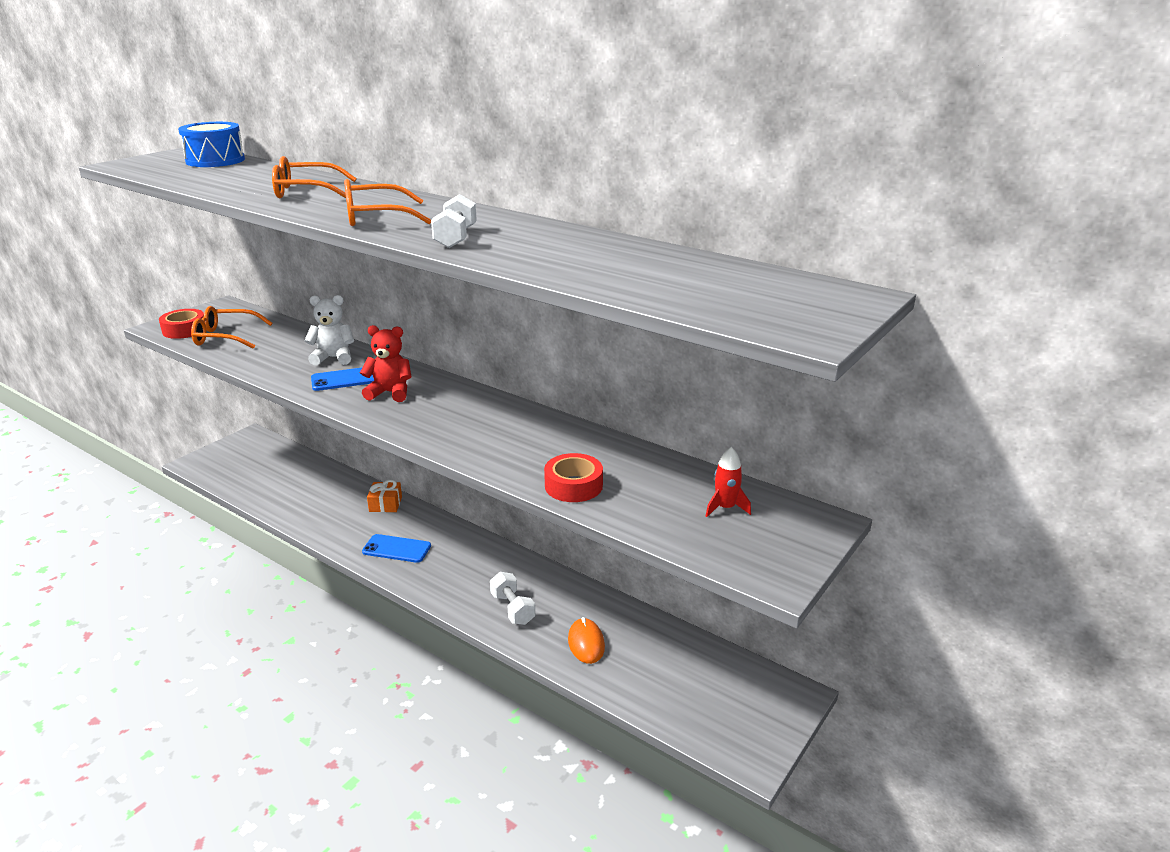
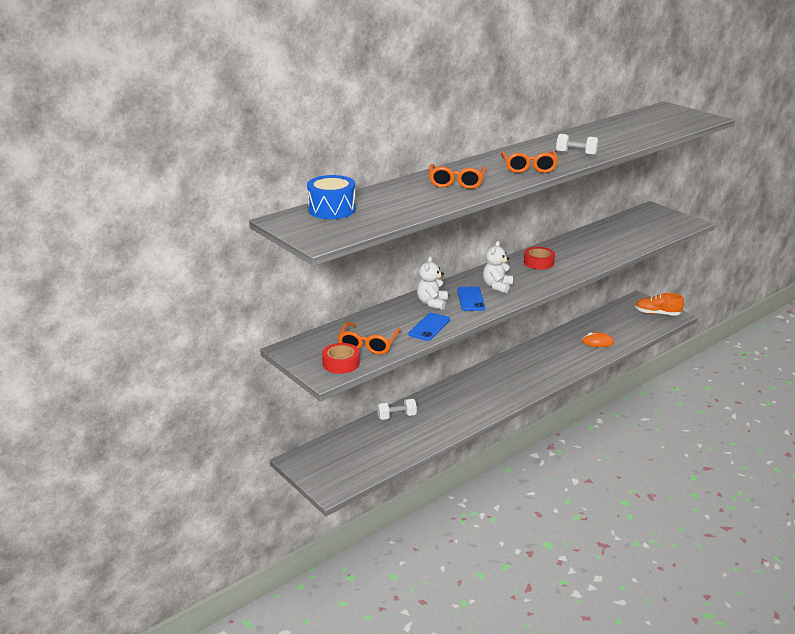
camera: 75 degrees left, 0 degrees up
(385, 504) = (439, 396): orange gift -> none
(390, 393) = (497, 286): red teddy bear -> white teddy bear
(396, 549) = (495, 394): blue phone -> blue phone (429, 327)
(512, 609) = (565, 359): white dumbbell -> white dumbbell (396, 416)
(573, 486) = (618, 249): red tape -> red tape (538, 262)
(725, 508) = (640, 222): red rocket -> none
(743, 726) = (657, 314): none -> orange shoe

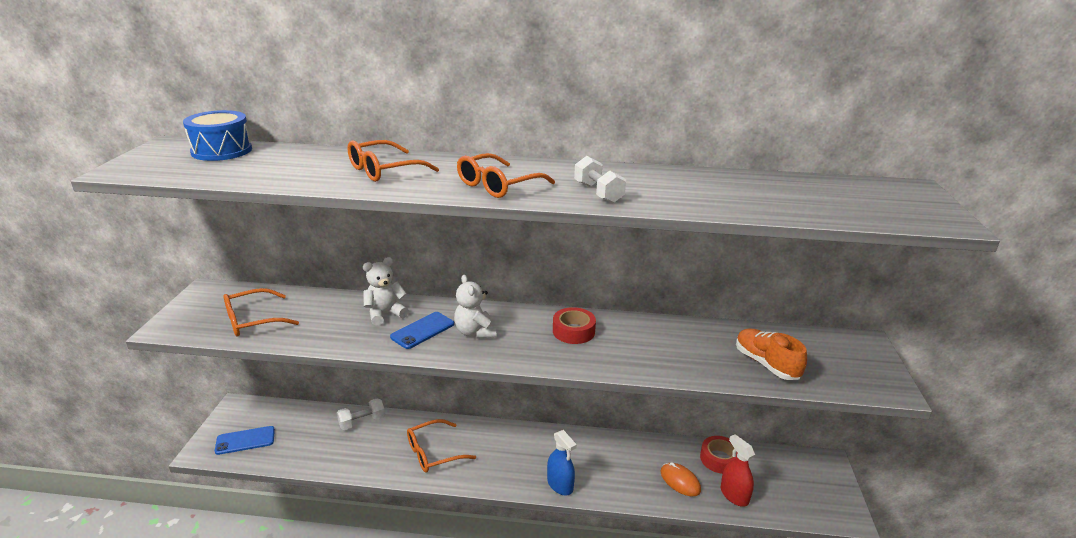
camera: 45 degrees right, 0 degrees up
(341, 363) = (198, 324): red tape -> red tape (719, 459)
(396, 416) = (362, 422): white dumbbell -> white dumbbell turned 60 degrees counterclockwise
(429, 327) = (327, 335): blue phone -> blue phone (245, 440)
(467, 403) = (433, 453): none -> orange glasses
(497, 286) = (475, 332): white teddy bear -> white teddy bear turned 90 degrees counterclockwise
(552, 376) = (560, 485): none -> blue spray bottle
(626, 334) = (734, 495): none -> red spray bottle
(657, 314) = (822, 497): orange shoe -> orange shoe (766, 364)

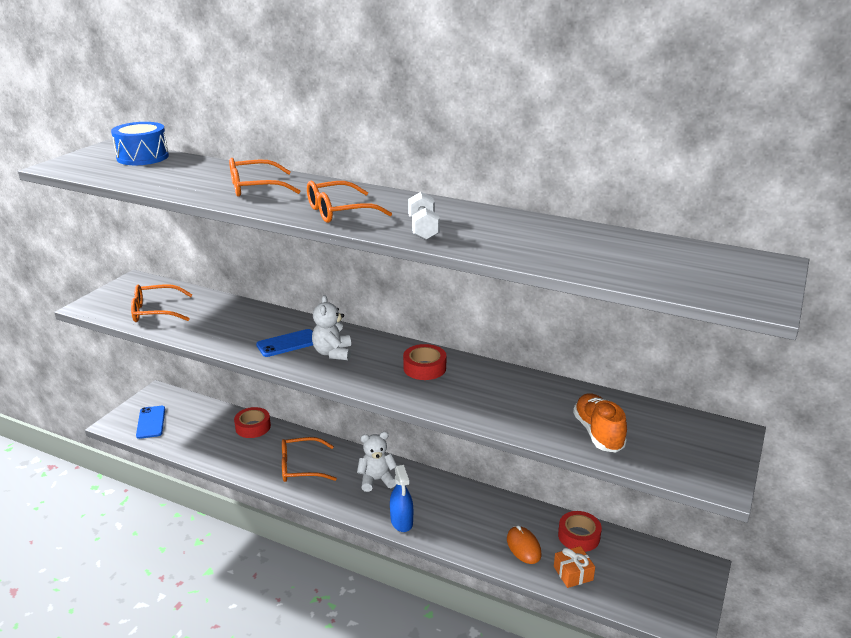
camera: 20 degrees right, 0 degrees up
(245, 440) = (151, 422): blue phone -> blue phone turned 75 degrees clockwise
(362, 422) = (253, 427): white dumbbell -> red tape
(385, 314) = (265, 324): white teddy bear -> white teddy bear (377, 480)
(734, 495) = (573, 573): red spray bottle -> orange gift

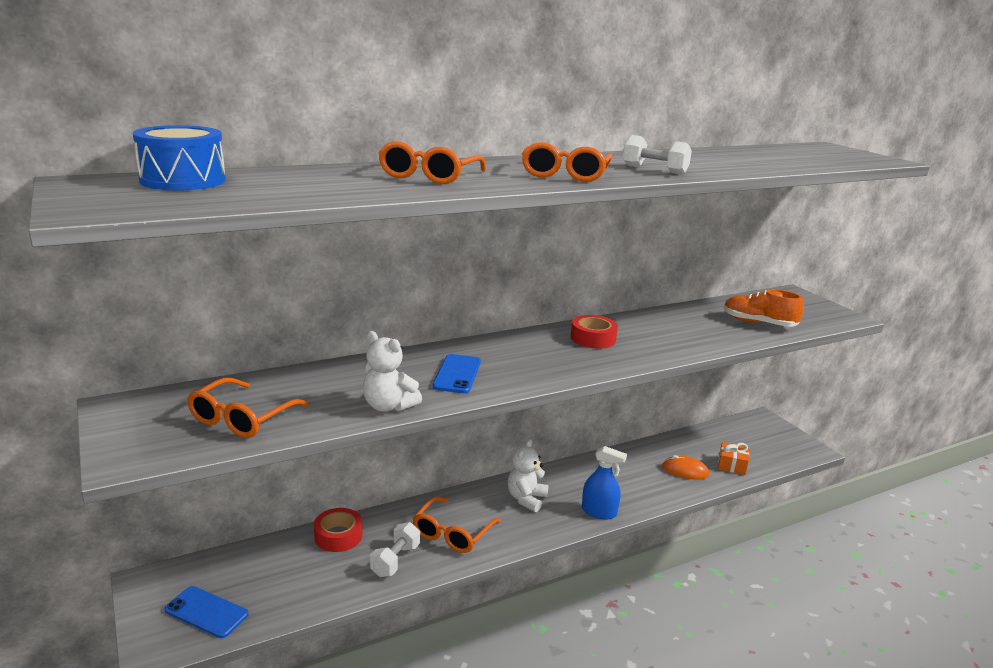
camera: 55 degrees left, 5 degrees down
(251, 459) = (395, 560): none -> white dumbbell
(333, 353) = (510, 362): white teddy bear -> white teddy bear (388, 406)
(579, 536) = (694, 443): red tape -> none

